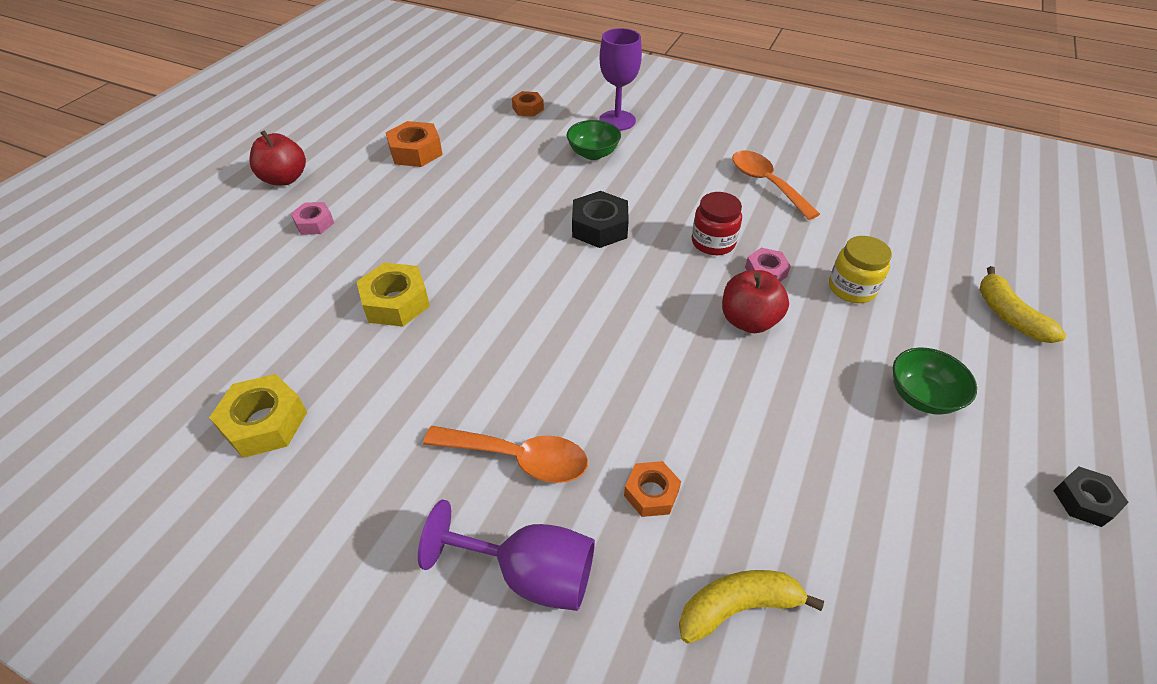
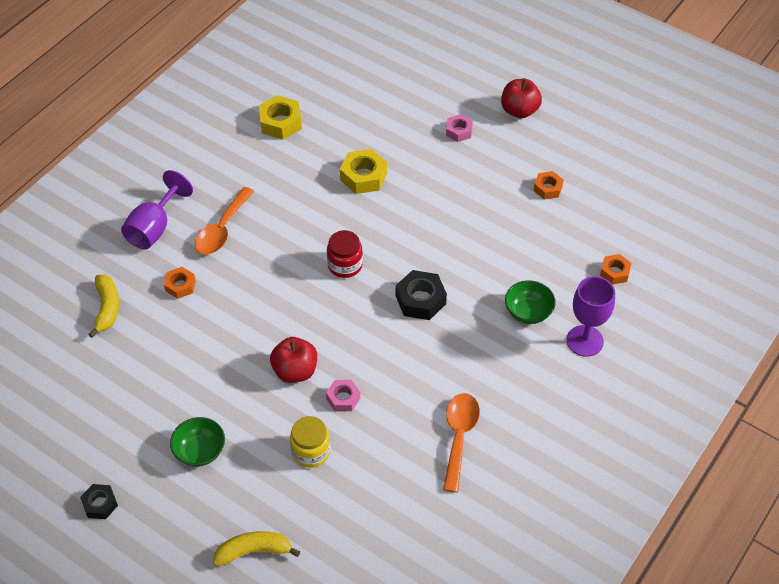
camera: 100 degrees right, 5 degrees up
(416, 152) = (548, 188): orange nut -> orange nut, size x0.62
(713, 242) = (386, 372): red jar -> red jar (345, 265)
(766, 184) = (459, 437): orange spoon -> orange spoon turned 60 degrees counterclockwise

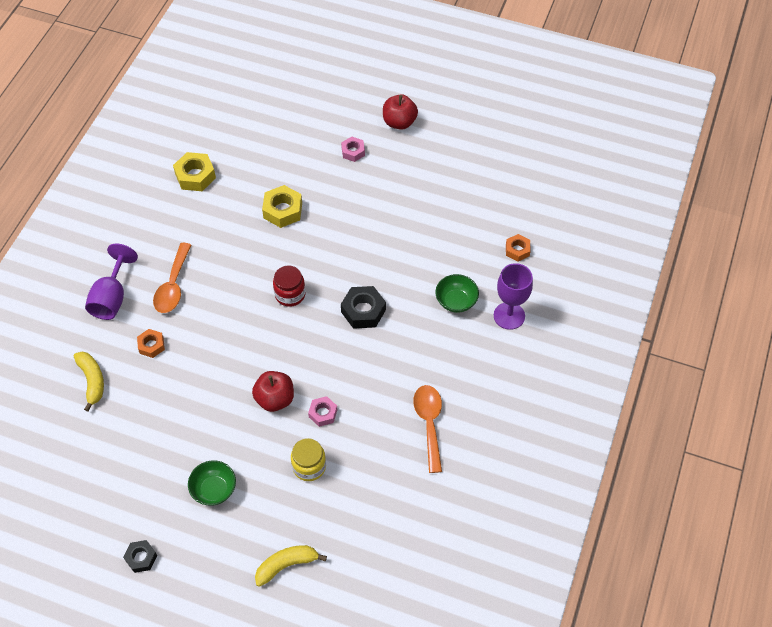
camera: 15 degrees left, 5 degrees up
(548, 188) = (442, 188): orange nut -> none

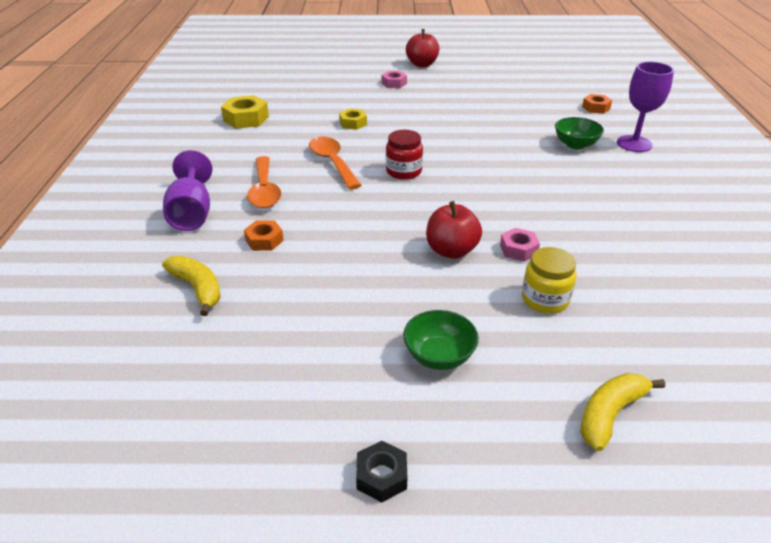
camera: 20 degrees left, 20 degrees down
(283, 210) = (353, 123): yellow nut -> yellow nut, size x0.62
(363, 311) = (491, 167): black nut -> none
(429, 424) = (643, 230): orange spoon -> orange spoon (332, 162)

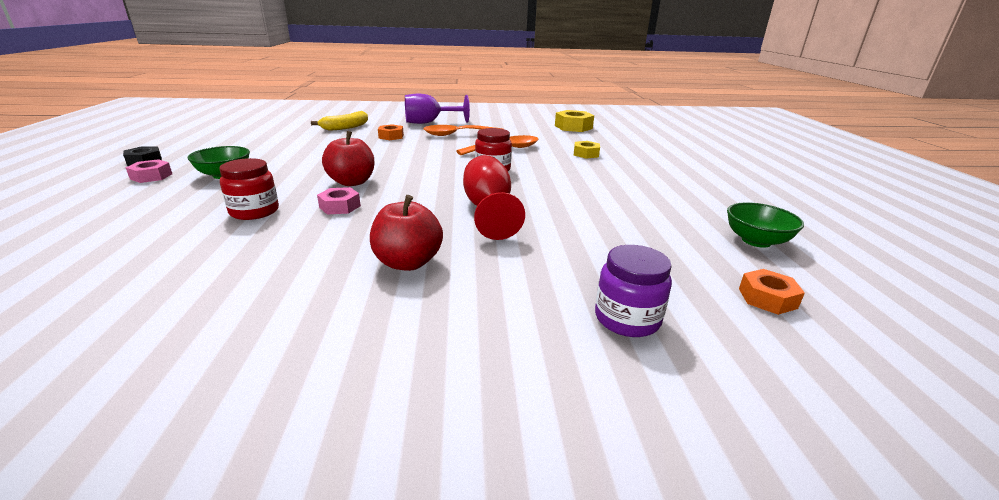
camera: 85 degrees right, 10 degrees down
(394, 83) = (703, 168): pink nut -> pink nut (151, 176)
(422, 64) = (785, 181): red apple -> red apple (408, 262)
(506, 176) = (488, 210): none -> red goblet
(545, 299) = (254, 211): yellow jar -> red jar
(575, 145) = (594, 261): green bowl -> green bowl (756, 241)
(610, 414) = (91, 222): yellow banana -> none
(634, 144) = (627, 319): purple goblet -> purple jar

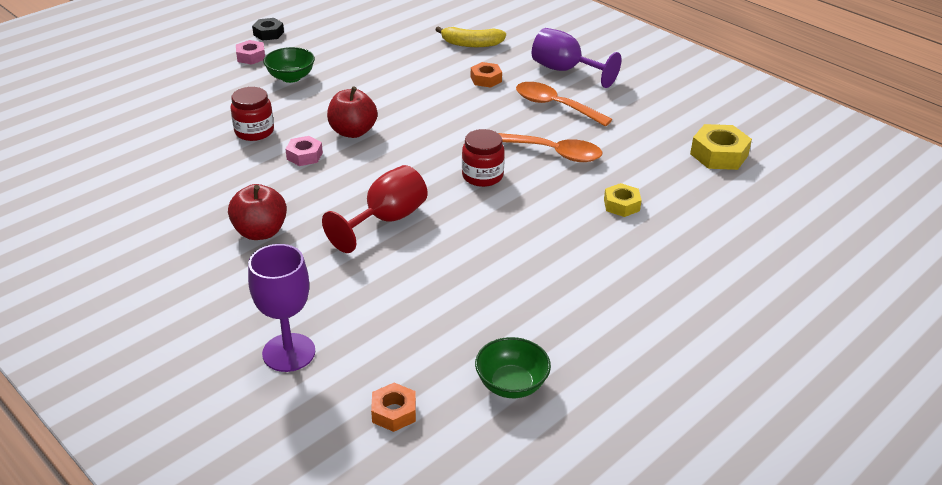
camera: 50 degrees right, 10 degrees up
(627, 319) = (289, 352): purple jar -> purple goblet

